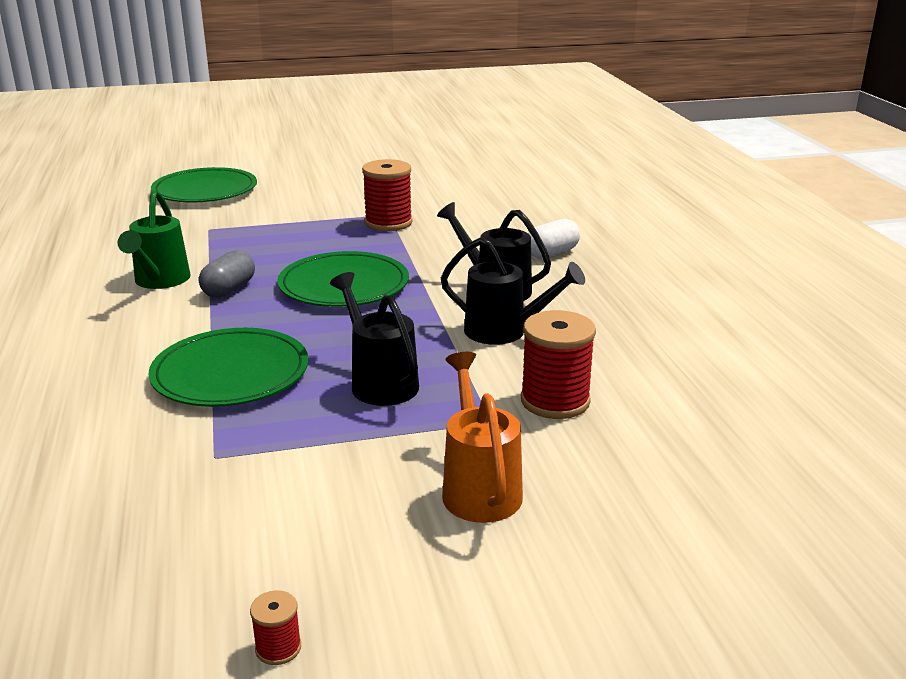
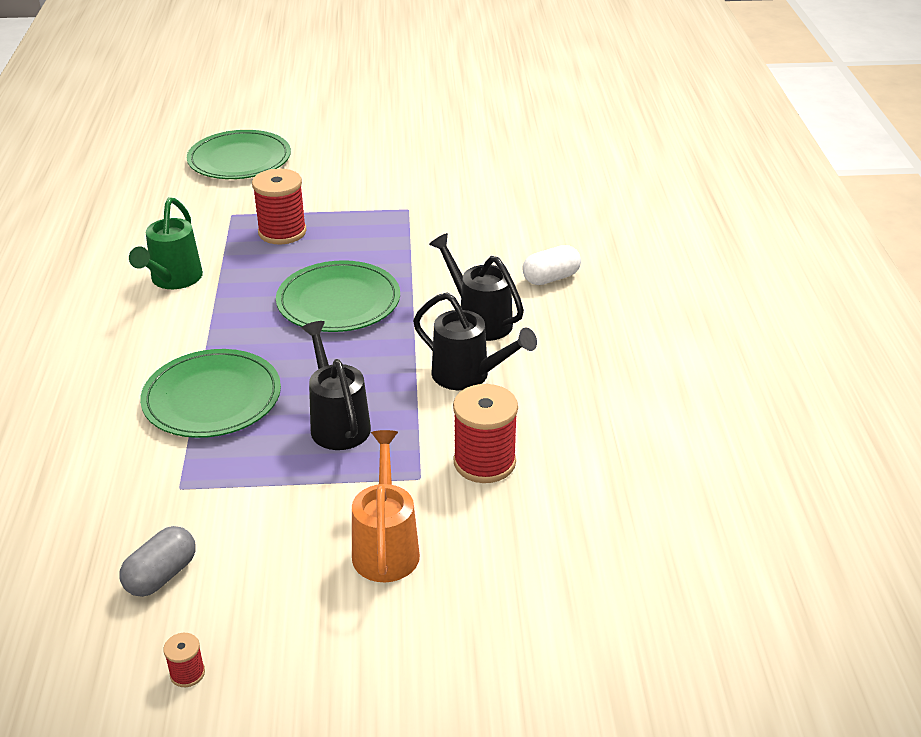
camera: 10 degrees right, 10 degrees up
(229, 289) = (233, 296): grey capsule -> grey capsule (161, 575)
(388, 223) = (404, 221): red spool -> red spool (282, 232)

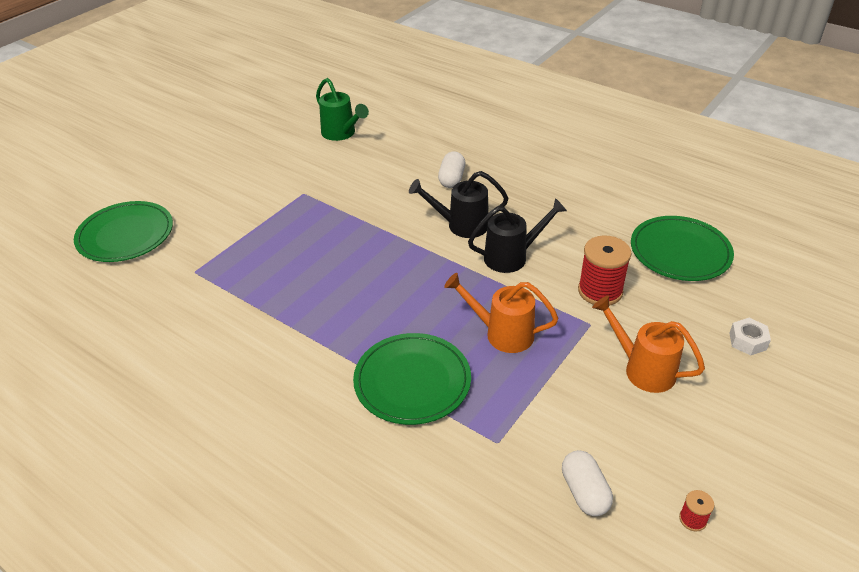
camera: 50 degrees left, 5 degrees up
(161, 575) = (584, 492): grey capsule -> white capsule
(173, 280) = (240, 338): green watering can -> green watering can (341, 133)
(282, 232) = (253, 258): red spool -> none
(337, 423) = (502, 333): black watering can -> orange watering can
(338, 301) = (370, 271): green plate -> green plate (680, 252)
(529, 619) = (747, 341): none -> white nut

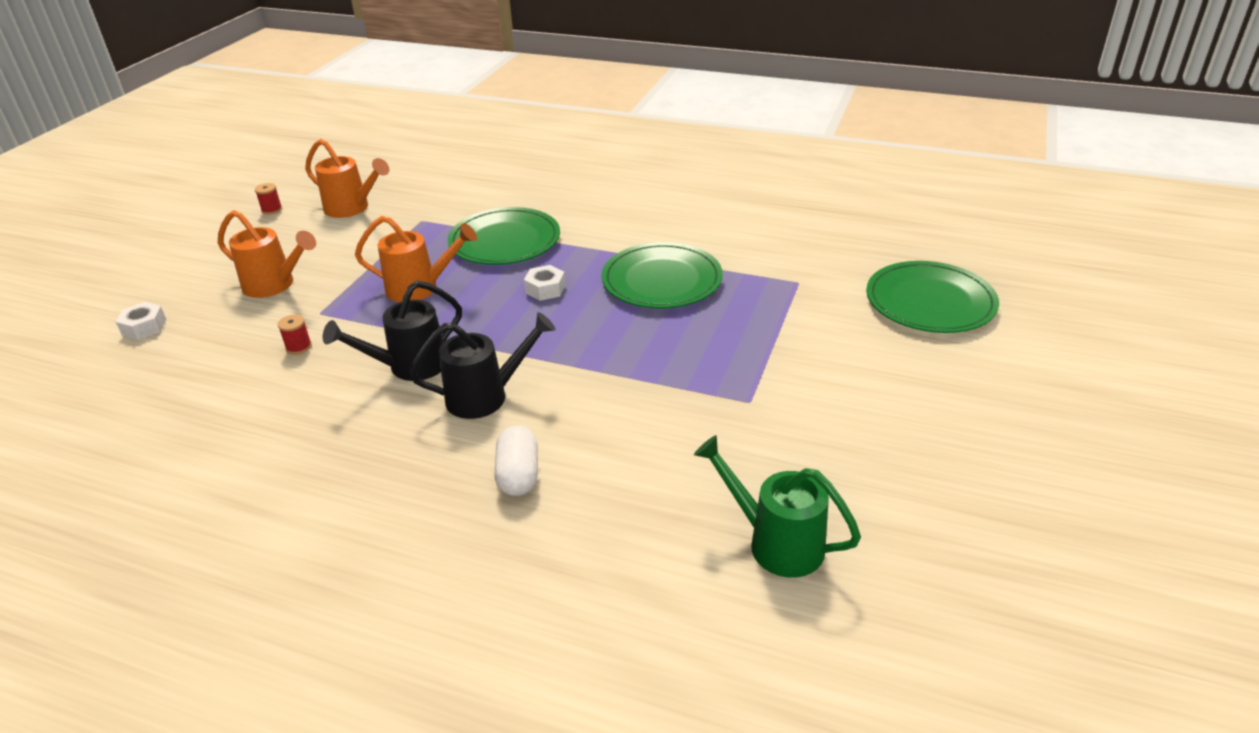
camera: 165 degrees right, 5 degrees down
(393, 308) = (545, 289): none -> white nut
(584, 492) = (352, 208): white capsule -> orange watering can
(600, 291) = (299, 347): red spool -> red spool, size x0.46
(680, 252) = (165, 416): green plate -> green plate (662, 280)

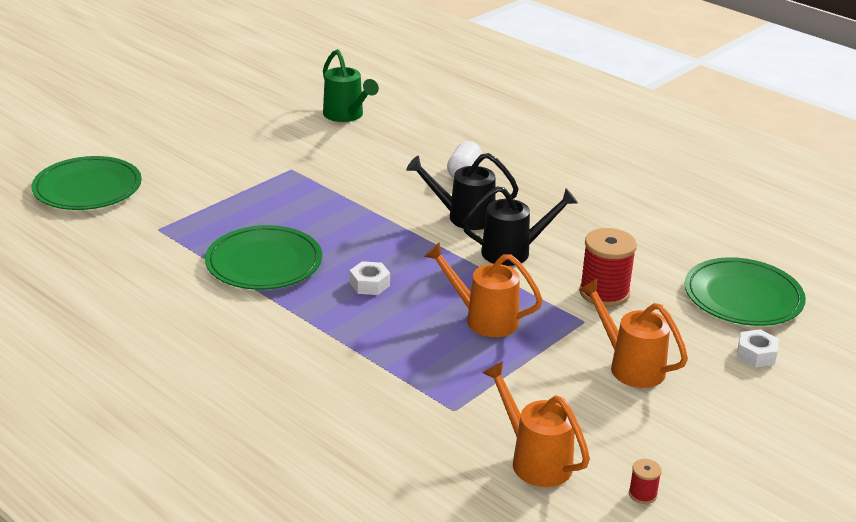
camera: 160 degrees left, 5 degrees down
(299, 347) = (604, 293): red spool -> red spool, size x2.18
(505, 241) = (375, 349): green plate -> green plate (743, 296)

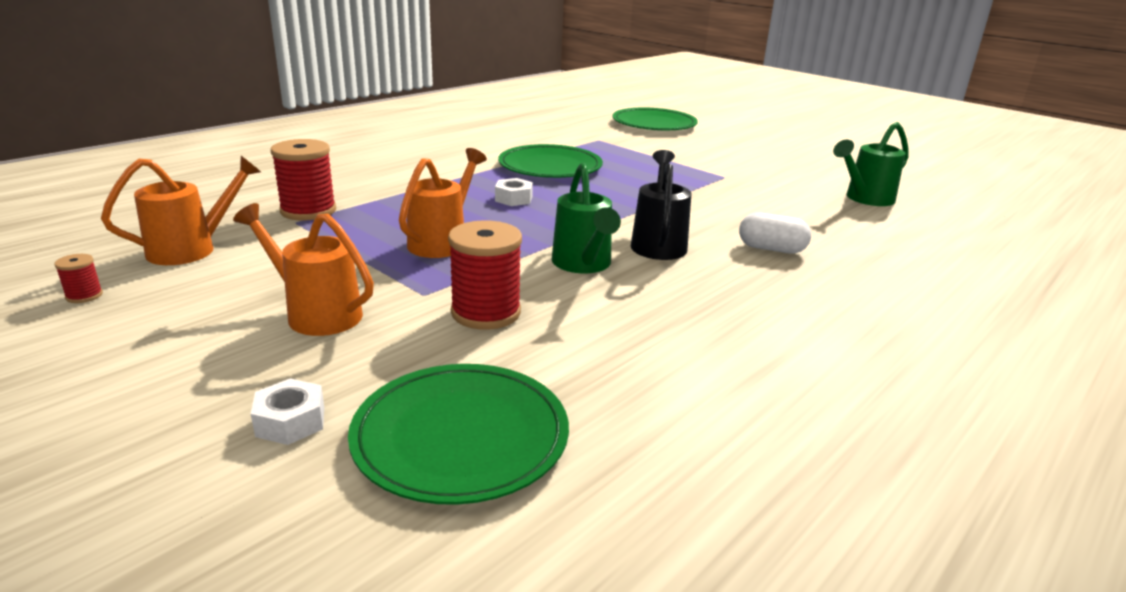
camera: 90 degrees right, 5 degrees down
(423, 406) = (308, 211): none -> red spool
(513, 252) = (583, 264): black watering can -> green watering can
(630, 366) = (316, 313): orange watering can -> orange watering can turned 105 degrees counterclockwise

